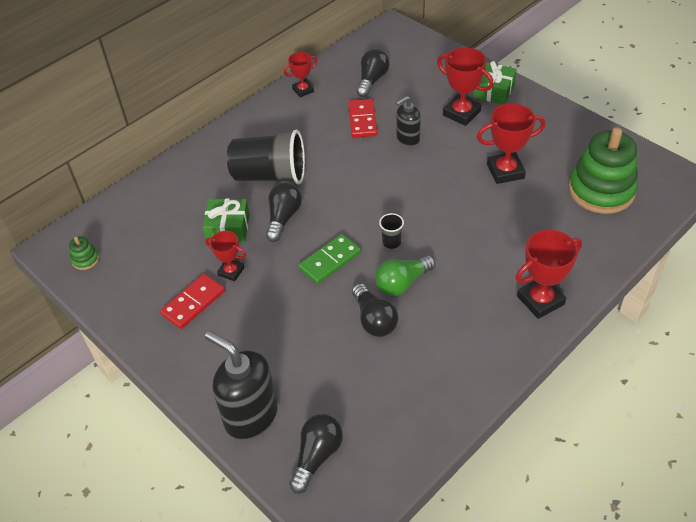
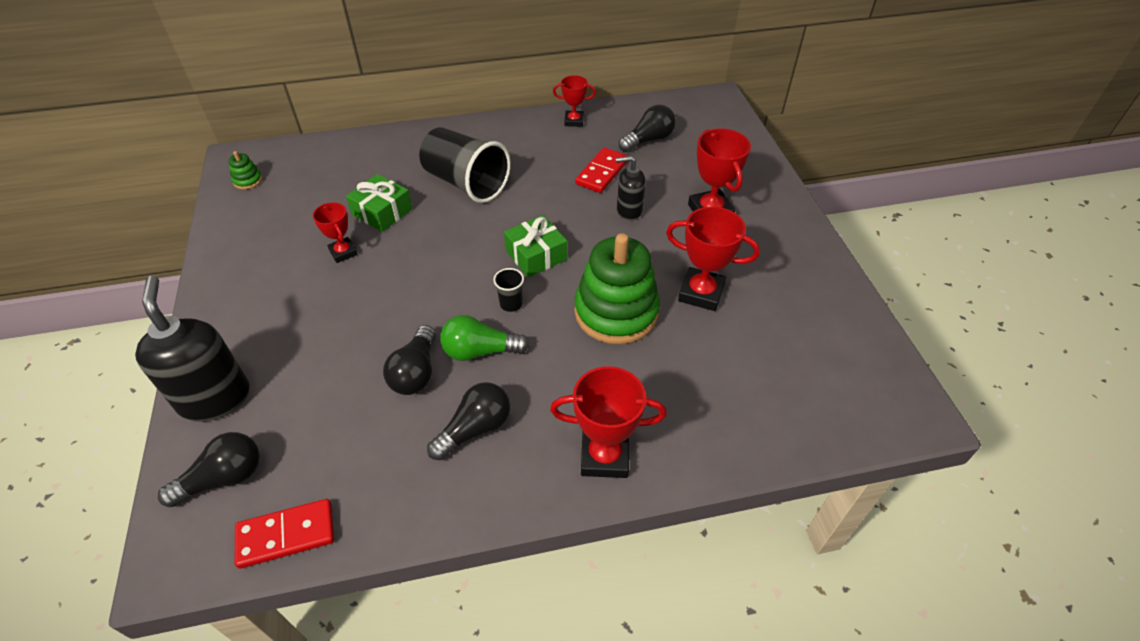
camera: 30 degrees right, 0 degrees up
(193, 303) = (284, 263): red domino -> red domino (286, 535)
(283, 218) = (437, 227): black light bulb -> black light bulb (475, 429)
(330, 261) = (436, 290): green domino -> none
(493, 91) = (767, 204): green gift -> green gift (536, 255)
(601, 190) = (795, 371): green stacking toy -> green stacking toy (616, 312)

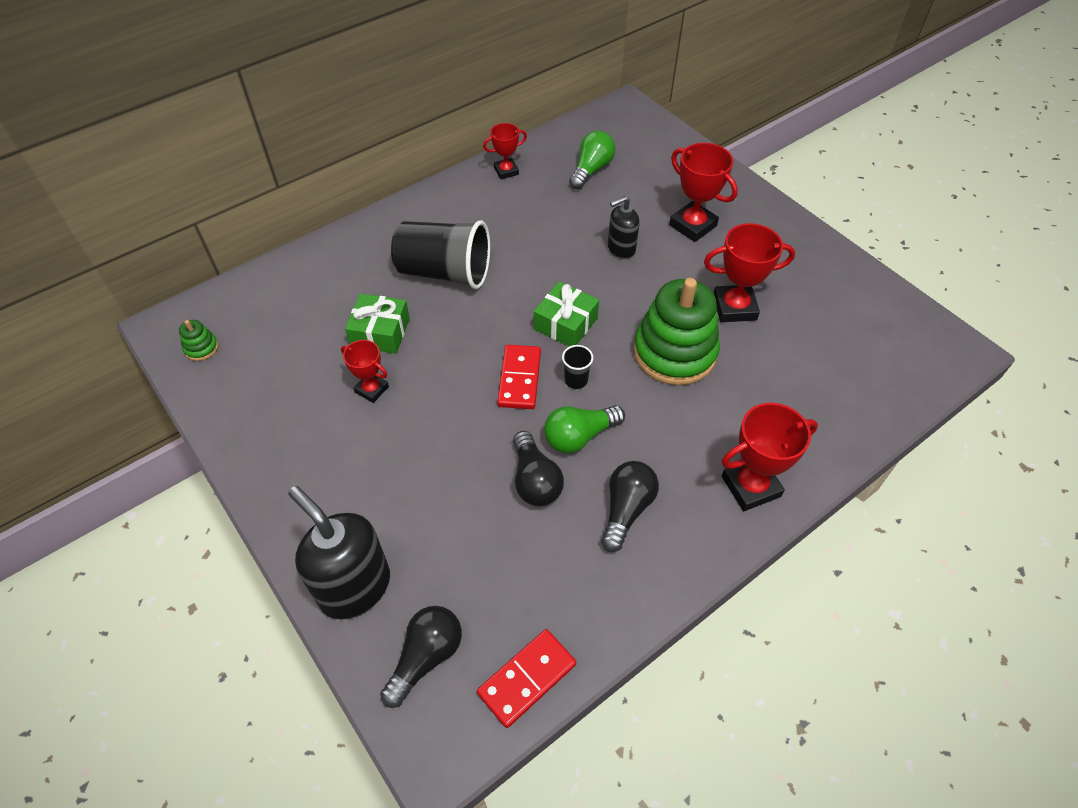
camera: 25 degrees left, 5 degrees up
(602, 172) = (570, 218): red domino -> red domino (519, 379)
(648, 140) = (591, 170): black light bulb -> green light bulb

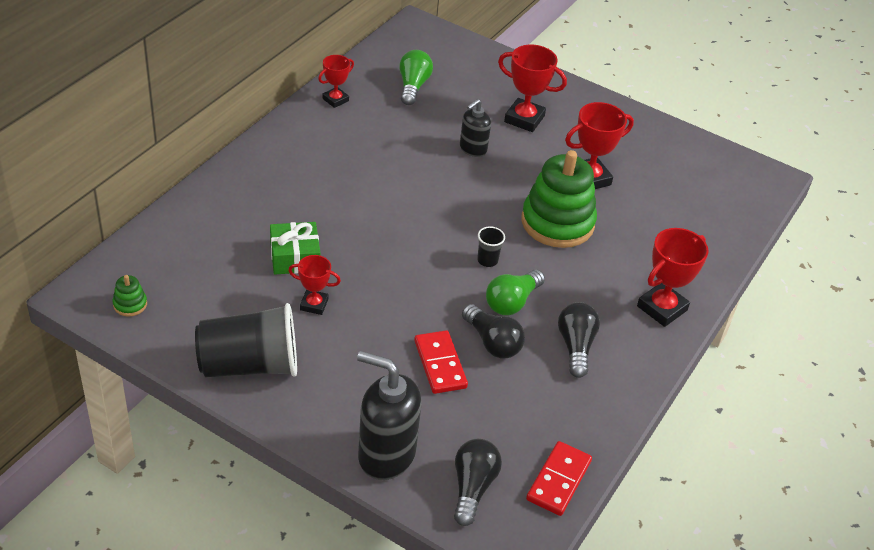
camera: 25 degrees left, 10 degrees down
(444, 272) = (326, 196): black cup -> black cup (249, 365)
(519, 379) = (439, 269): red domino -> red domino (440, 364)
(566, 323) = (456, 218): green gift -> none

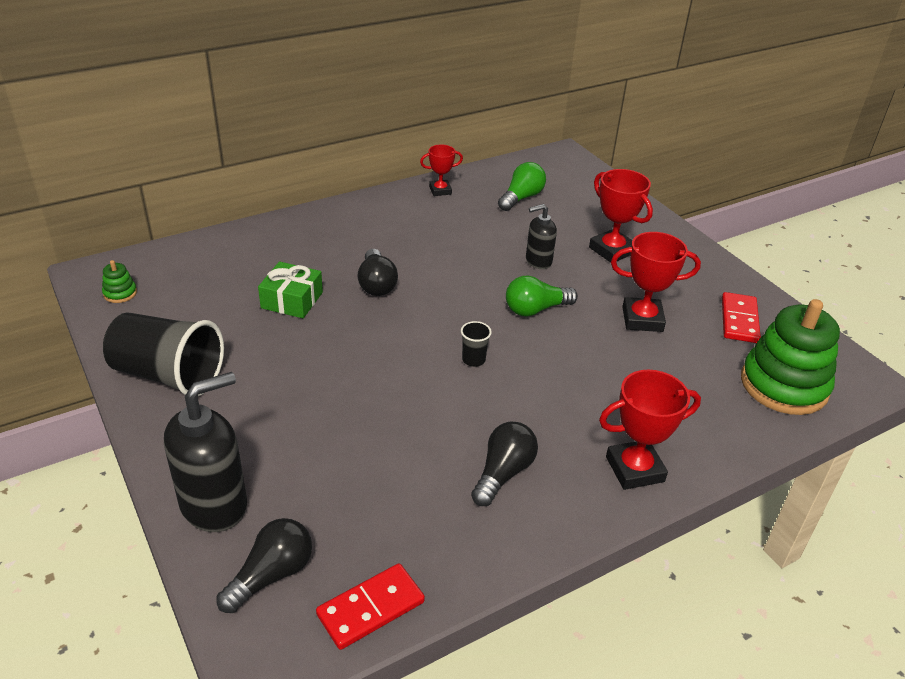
camera: 30 degrees right, 5 degrees down
(314, 304) = (272, 344): red trophy -> none
(386, 455) = (214, 505): black soap dispenser -> black soap dispenser turned 90 degrees clockwise
(440, 364) = (344, 438): red domino -> red domino (739, 320)
(492, 342) = (415, 437): black light bulb -> black light bulb (376, 284)
(512, 302) = (468, 406): green light bulb -> green light bulb (535, 309)
(557, 223) = (576, 349): green stacking toy -> green stacking toy (784, 385)

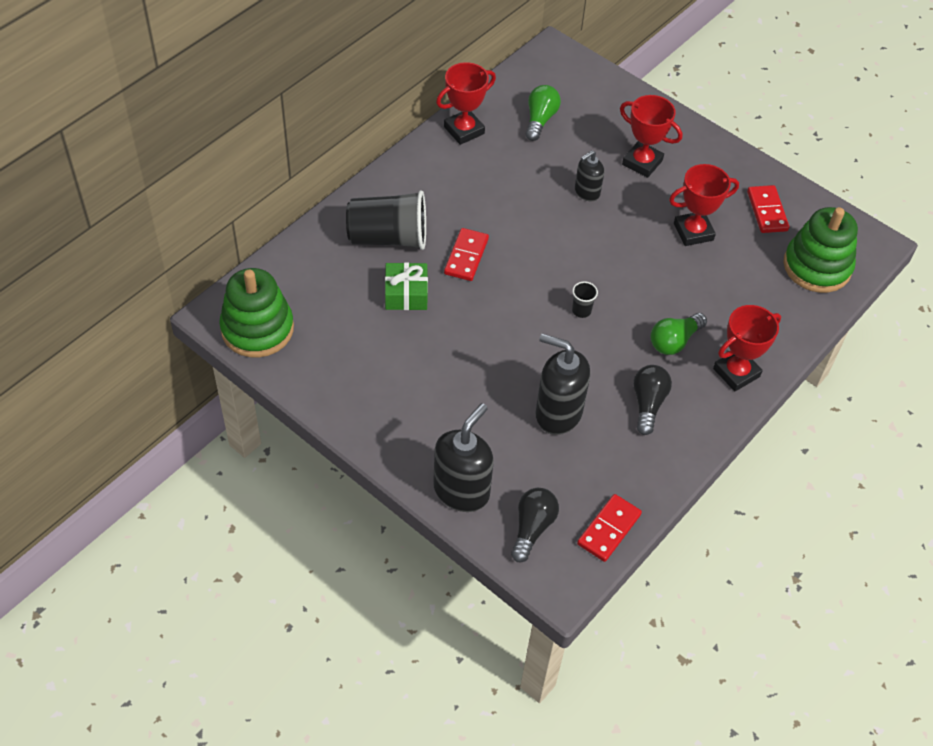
camera: 20 degrees left, 15 degrees up
(120, 293) = (257, 329): green stacking toy -> green stacking toy, size x2.48
(168, 375) = (354, 396): black cup -> black cup (388, 237)
(376, 284) = (466, 256): black light bulb -> red domino
(385, 453) = (558, 413): none -> black soap dispenser
(440, 190) = (464, 130): red trophy -> red trophy, size x1.64
(535, 309) = (607, 246): green light bulb -> green light bulb (674, 341)

